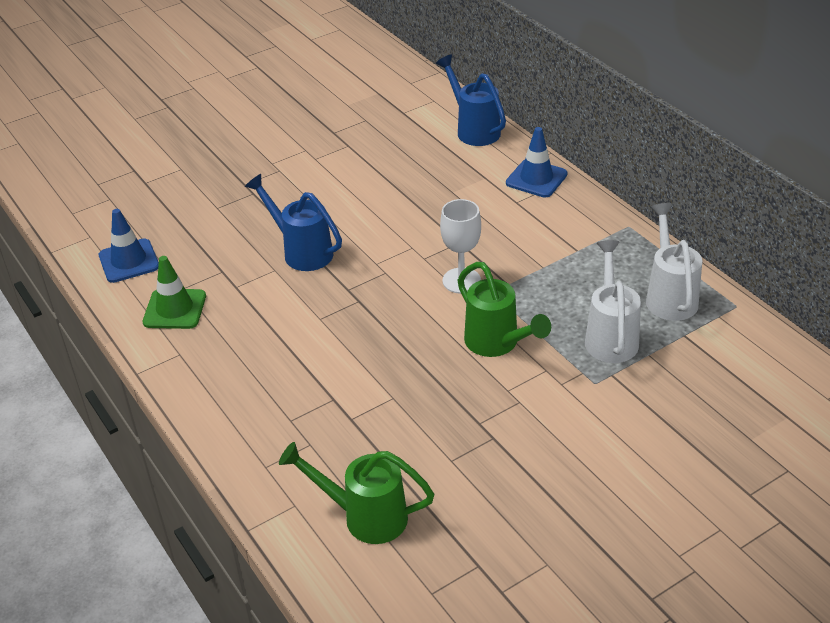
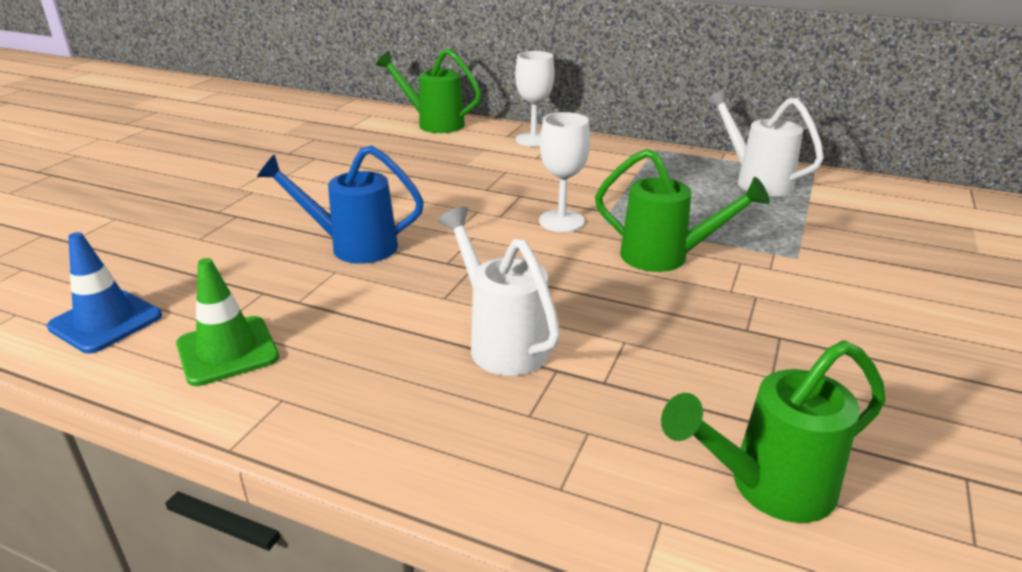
camera: 35 degrees left, 10 degrees down
(473, 129) = (433, 123): blue watering can -> green watering can
(536, 179) = (533, 140): blue traffic cone -> white goblet
(610, 336) = (754, 220): white watering can -> white watering can (501, 342)

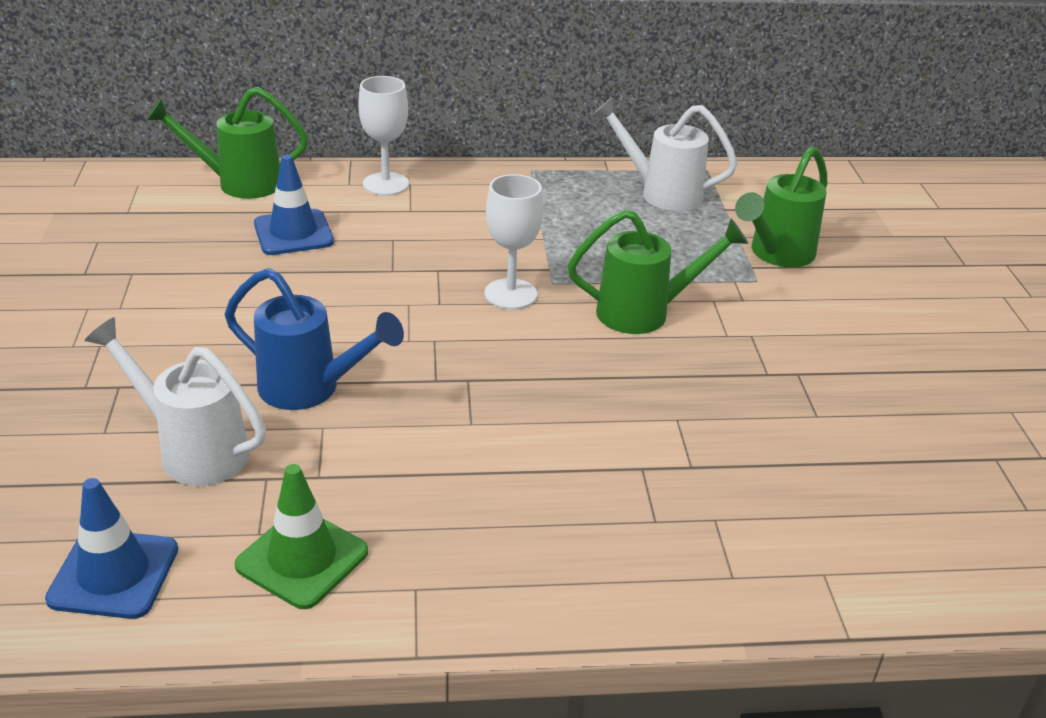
camera: 30 degrees left, 5 degrees up
(352, 246) = (311, 389): blue watering can -> blue watering can turned 135 degrees counterclockwise
(440, 155) = (293, 233): none -> blue traffic cone
(501, 342) = (570, 455): white watering can -> white watering can (192, 450)
(767, 488) = (877, 517): green watering can -> green watering can (776, 255)

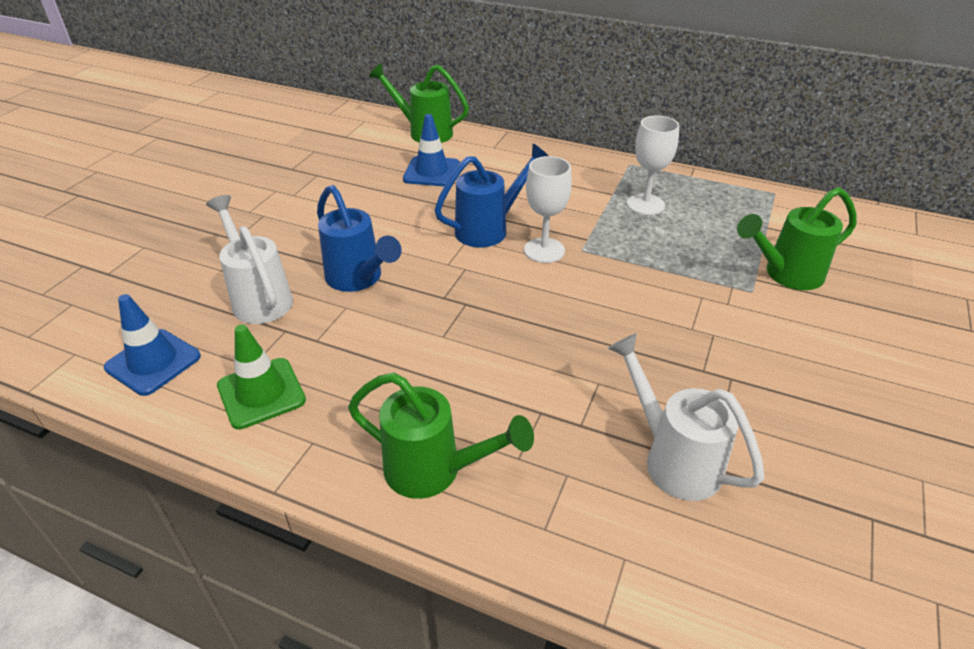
camera: 30 degrees right, 5 degrees up
(385, 184) = (517, 152): white goblet -> white goblet (645, 204)
(426, 285) = (489, 228): none -> blue watering can
(645, 313) = (637, 292): green watering can -> green watering can (435, 471)
(661, 193) = (721, 203): white watering can -> white watering can (672, 458)

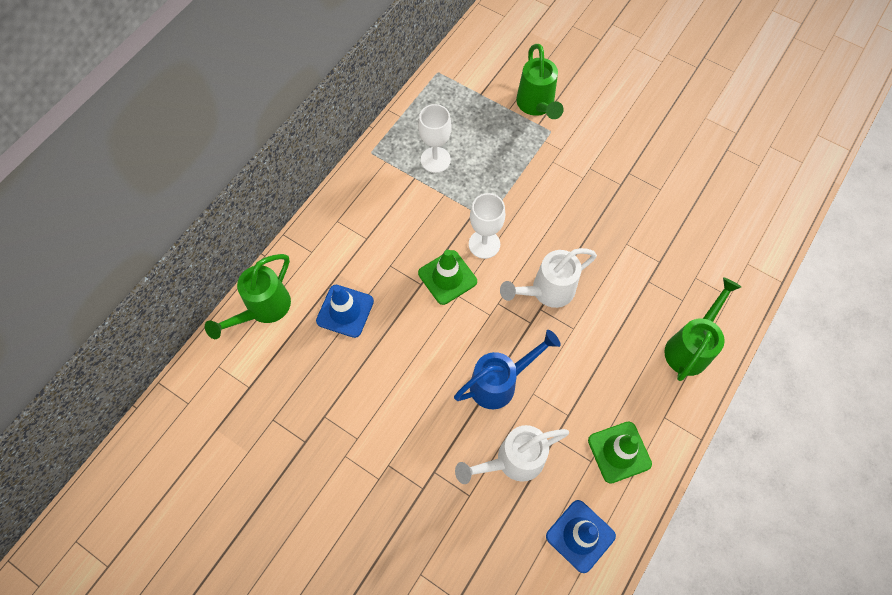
camera: 80 degrees left, 25 degrees up
(489, 228) = (447, 277): blue watering can -> green traffic cone
(672, 458) = (687, 222): white watering can -> white watering can (546, 291)

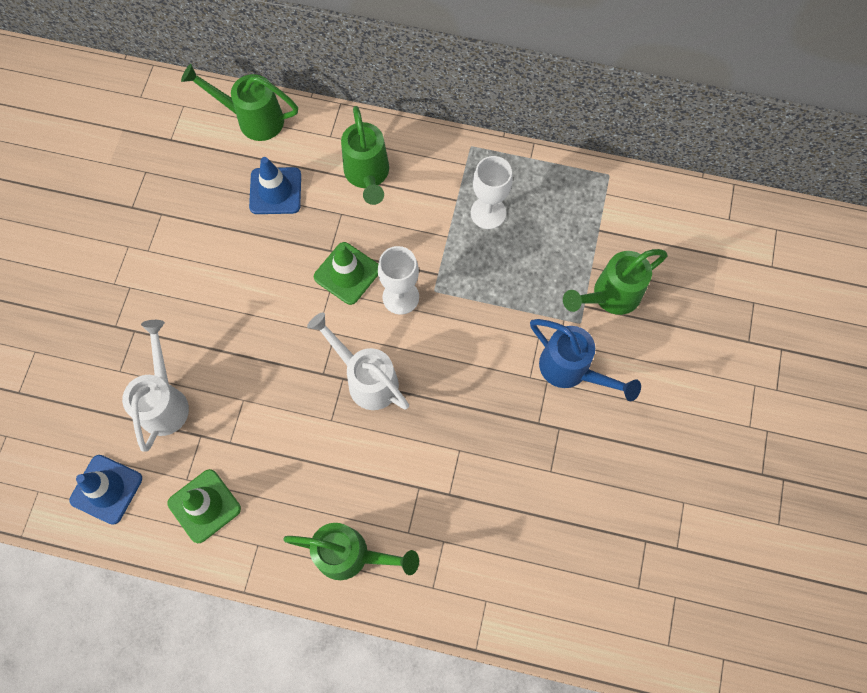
camera: 70 degrees right, 5 degrees up
(363, 234) = (367, 176): none -> green watering can
(500, 382) = (245, 363): blue watering can -> blue watering can (572, 370)
(512, 461) = (165, 400): white watering can -> white watering can turned 45 degrees clockwise

